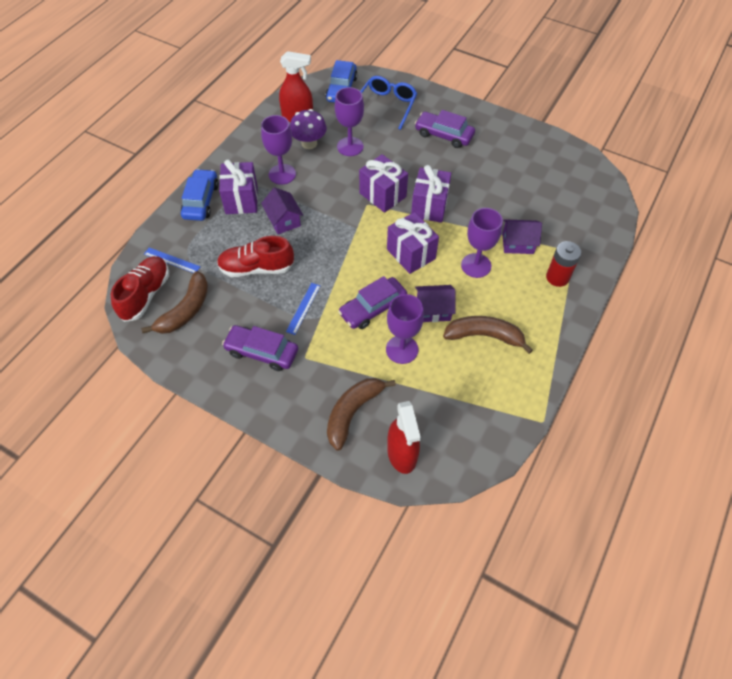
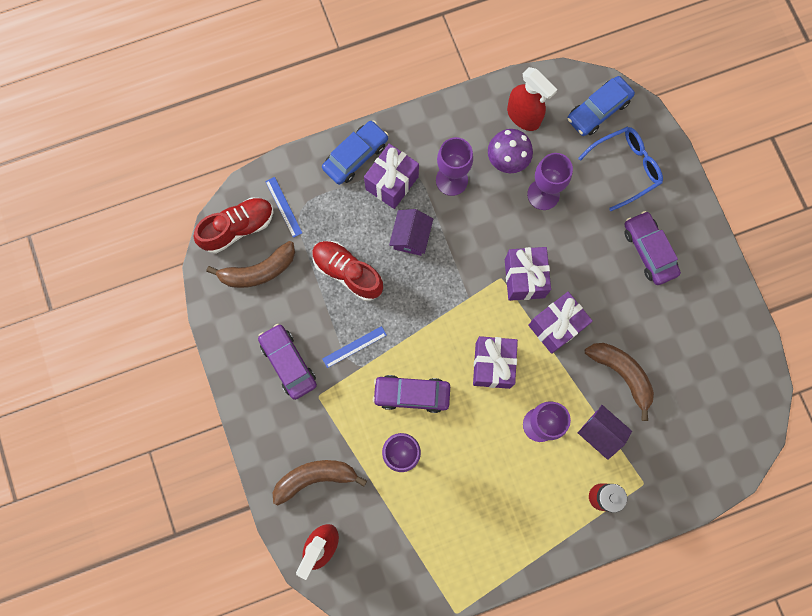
camera: 40 degrees right, 20 degrees up
(433, 310) = (461, 438): purple house -> none
(484, 336) = (481, 499): brown banana -> brown banana (622, 374)

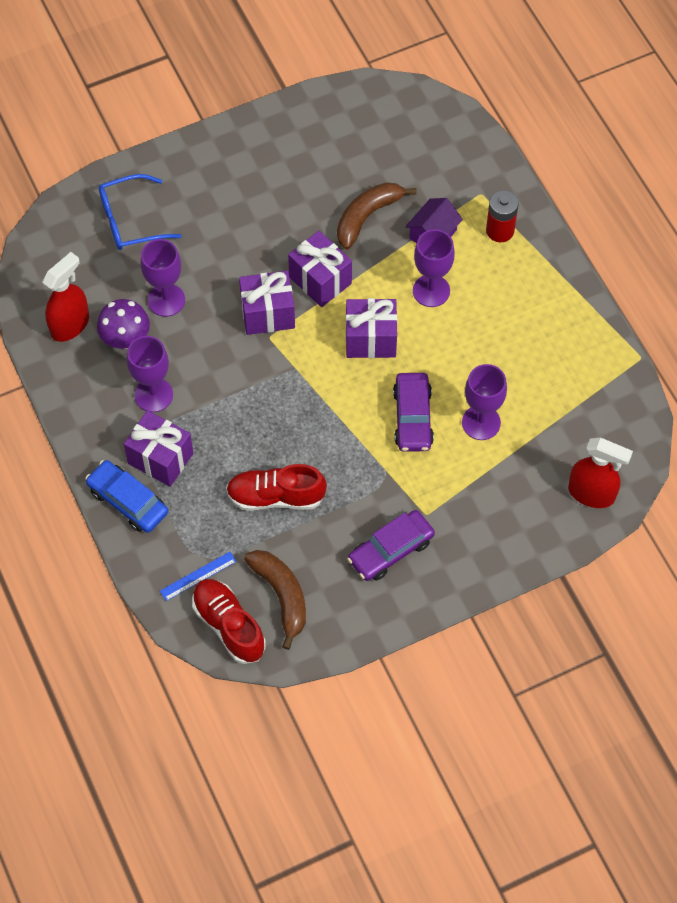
camera: 95 degrees left, 15 degrees down
(315, 478) = (519, 508): brown banana -> none
(348, 273) = (276, 496): red shoe -> red shoe turned 60 degrees clockwise
(354, 347) = (364, 481): blue ruler -> none
(411, 237) = (227, 432): purple house -> none
(598, 110) = (60, 250): blue car -> none
(625, 168) = (130, 221): blue glasses -> blue glasses turned 75 degrees counterclockwise
(649, 251) = (226, 196): purple car -> none

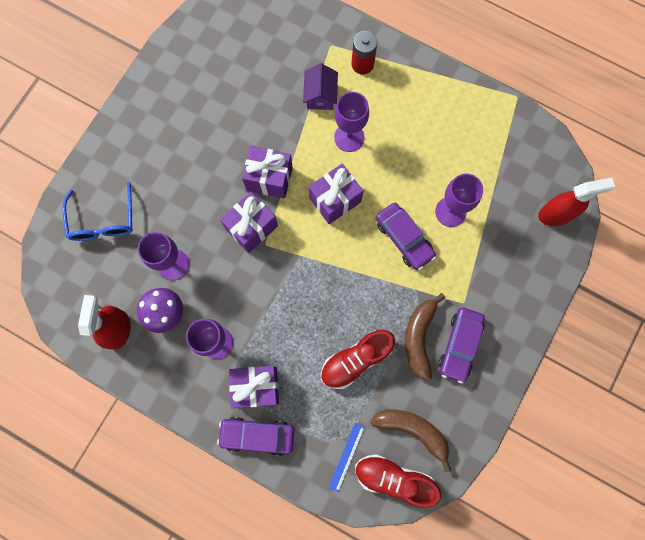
camera: 35 degrees left, 15 degrees up
(128, 501) = (257, 435): blue car -> purple car
(130, 221) = (103, 221): blue glasses -> blue glasses turned 45 degrees counterclockwise
(367, 216) = (267, 111): brown banana -> brown banana (419, 337)

